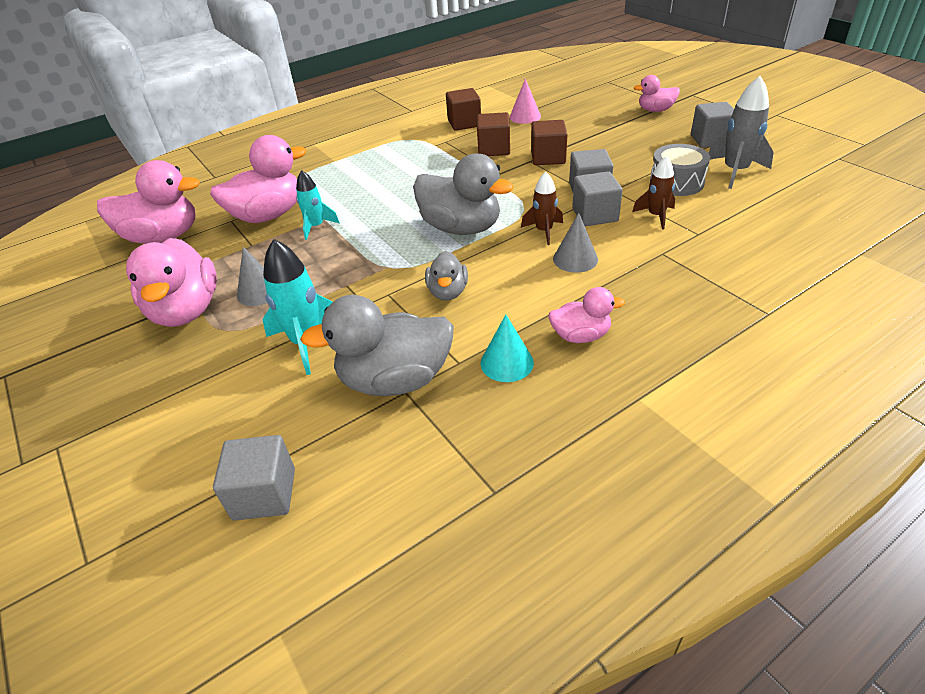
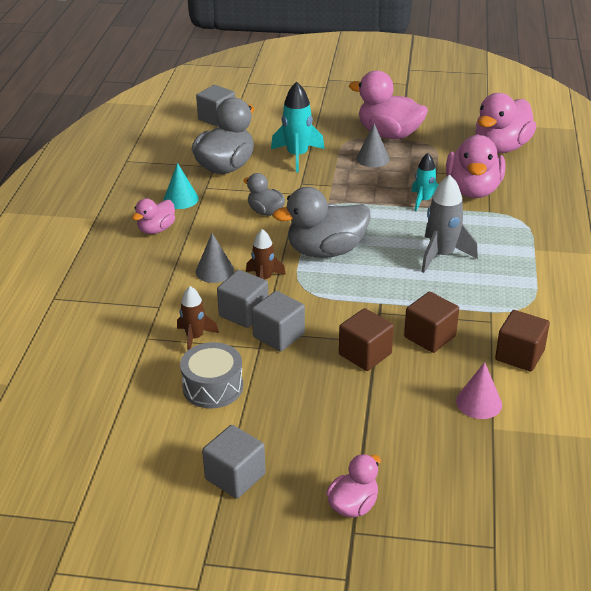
camera: 130 degrees right, 5 degrees down
(735, 171) = (170, 434): grey rocket -> grey rocket (441, 255)

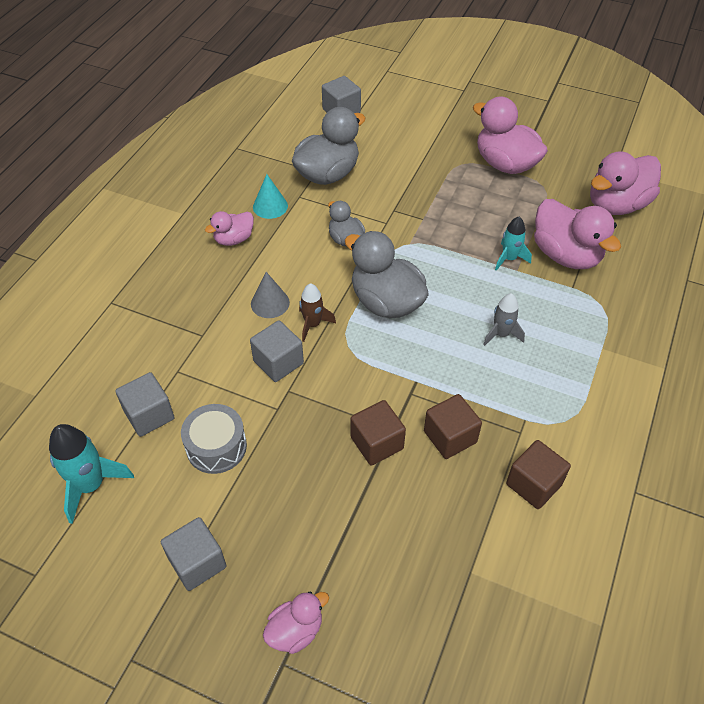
camera: 15 degrees right, 15 degrees up
(194, 338) = (221, 382): brown rocket -> none
(278, 335) = (301, 398): grey cube -> grey cube (149, 415)
(297, 156) = (402, 174): turquoise rocket -> turquoise rocket (91, 485)
(326, 251) = (386, 302): grey duck -> grey duck turned 45 degrees clockwise
(372, 158) = (477, 192): grey cone -> none
(441, 255) = (501, 334): grey rocket -> grey rocket, size x0.63
(473, 190) = (566, 255): pink duck -> pink duck turned 60 degrees counterclockwise
(479, 402) = (468, 535): pink cone -> none

